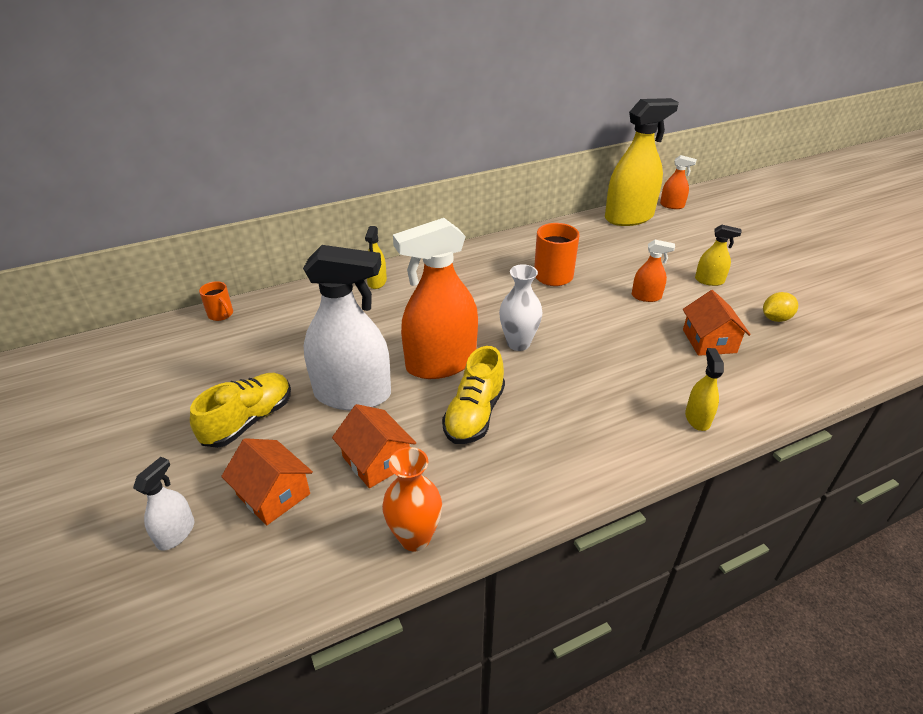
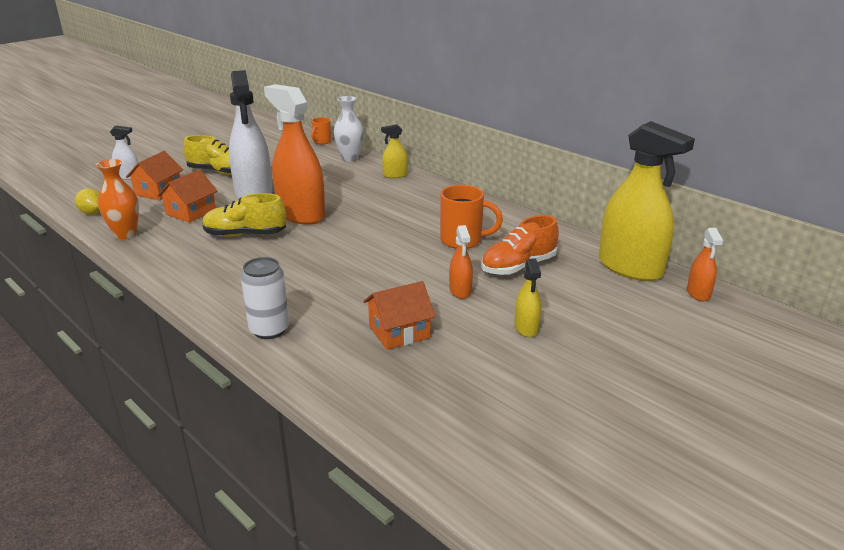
camera: 70 degrees right, 10 degrees down
(518, 343) = (342, 238): white vase -> white vase (350, 158)
(612, 260) = (518, 266): none -> orange shoe
(697, 418) = (269, 330): yellow spray bottle -> white can
(775, 318) = (474, 377): yellow lemon -> yellow lemon (92, 213)

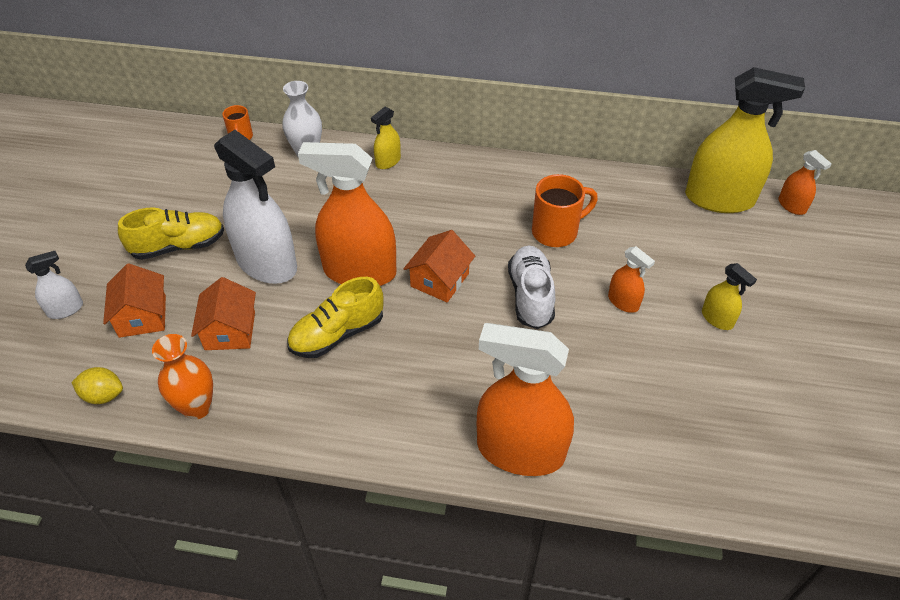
camera: 35 degrees left, 20 degrees up
(269, 330) = (520, 451): white can -> orange spray bottle
(395, 263) = (530, 296): none -> white shoe
(399, 332) = (630, 384): orange house -> orange house (439, 280)
(518, 266) = (636, 243): orange shoe -> none

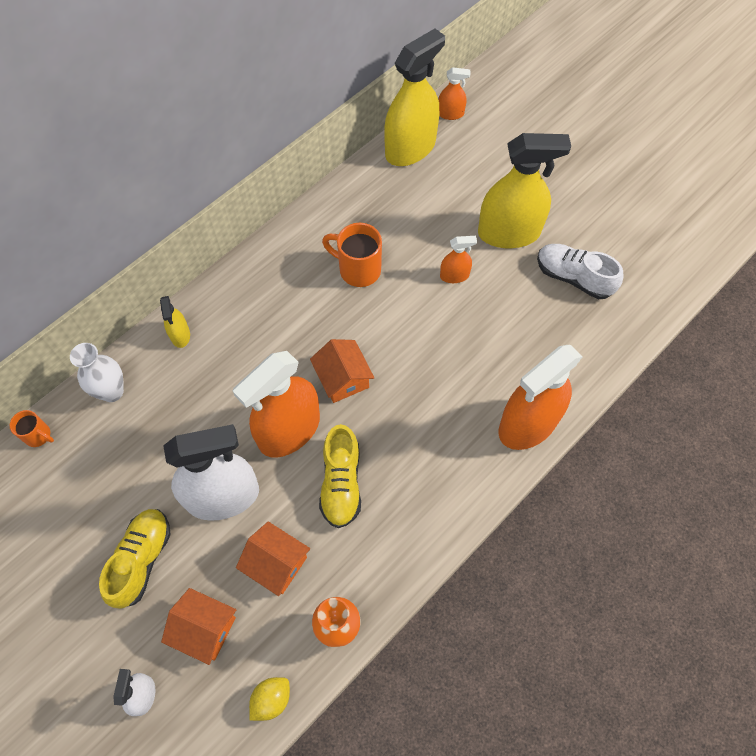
camera: 55 degrees left, 15 degrees up
(530, 296) = (405, 328): white shoe -> white shoe (573, 277)
(556, 232) = (358, 269): orange mug -> orange mug turned 75 degrees counterclockwise
(717, 318) = (509, 233): yellow spray bottle -> yellow spray bottle, size x2.19

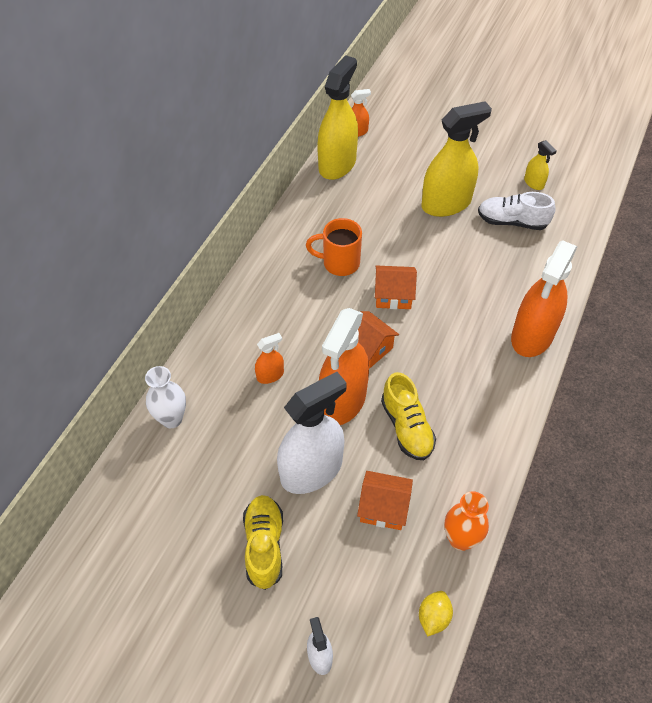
camera: 20 degrees left, 10 degrees down
(38, 435) = (120, 476): orange mug -> none
(180, 335) = (211, 356): yellow spray bottle -> yellow spray bottle (534, 183)
(204, 629) = (348, 582): orange house -> orange house (393, 295)
(454, 275) = (419, 246): orange spray bottle -> orange spray bottle (270, 375)

